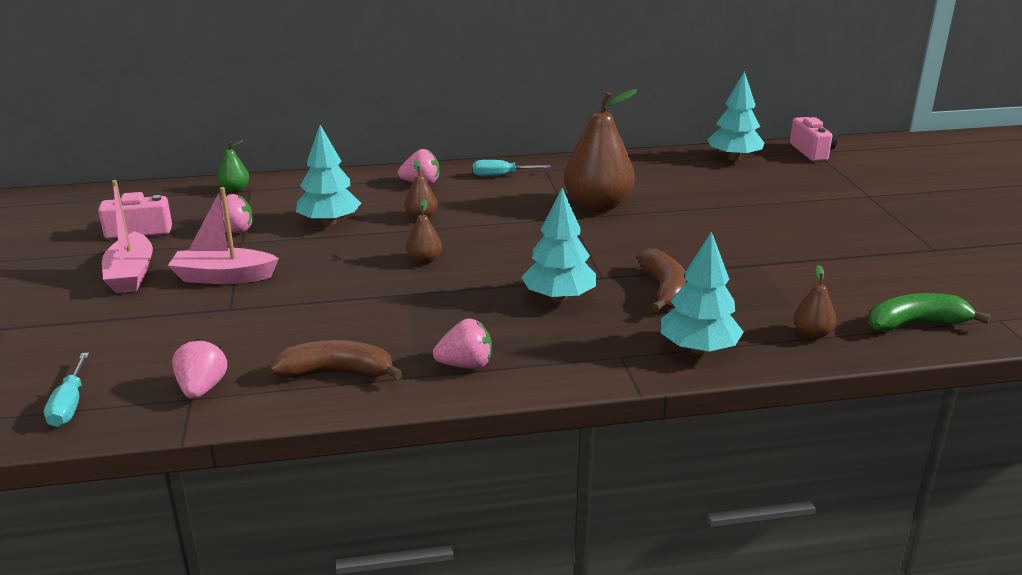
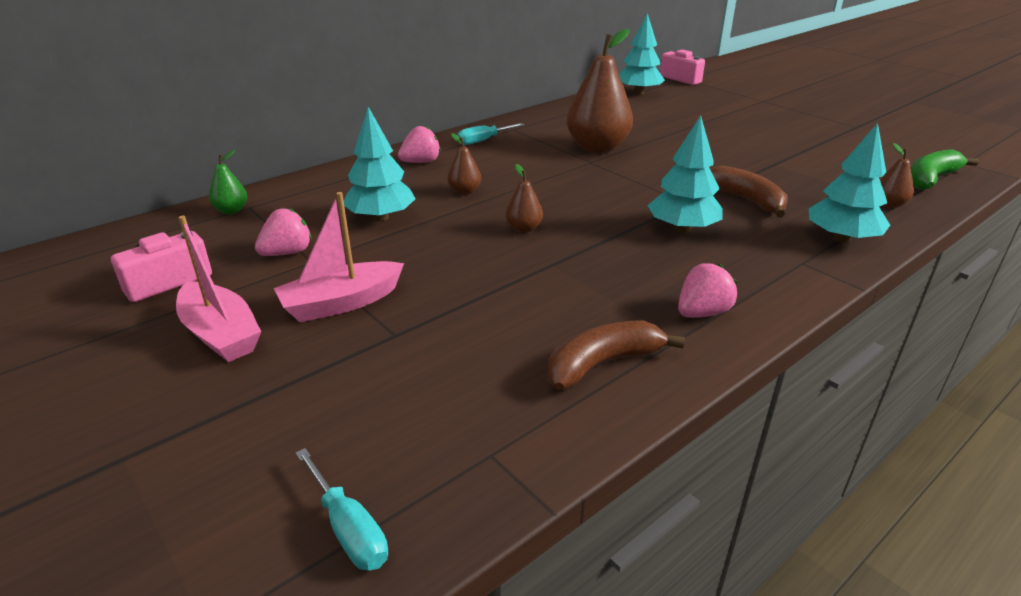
camera: 30 degrees left, 5 degrees up
(202, 389) = (488, 437): pink strawberry -> none

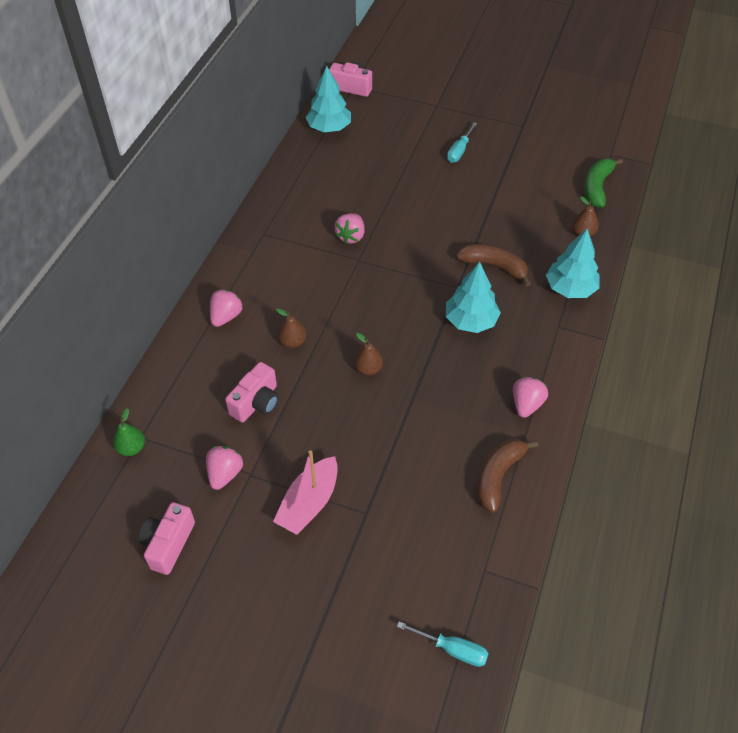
camera: 30 degrees left, 20 degrees up
(220, 334) = (258, 568): pink boat -> none
(381, 217) = (256, 402): turquoise tree -> pink camera
(483, 141) = (253, 263): turquoise screwdriver -> turquoise screwdriver (459, 151)
(597, 148) = (351, 236): brown pear -> pink strawberry

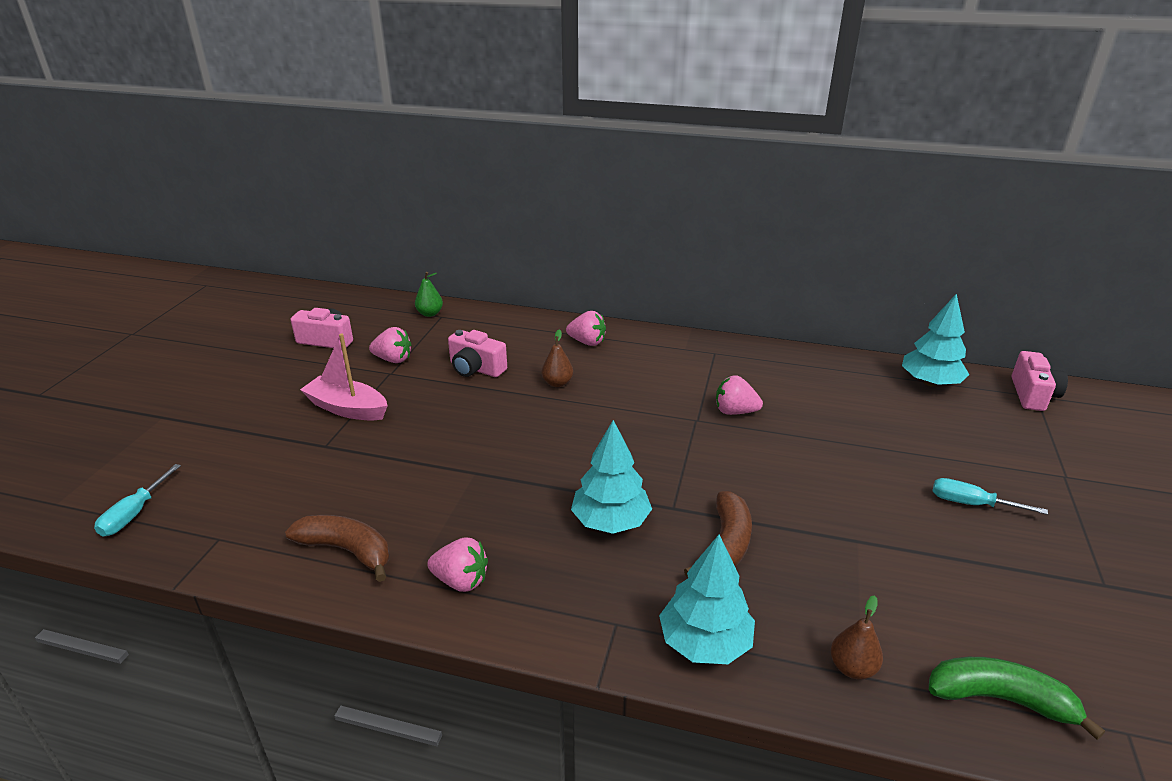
camera: 85 degrees right, 20 degrees down
(368, 369) = (521, 436): brown pear -> none

